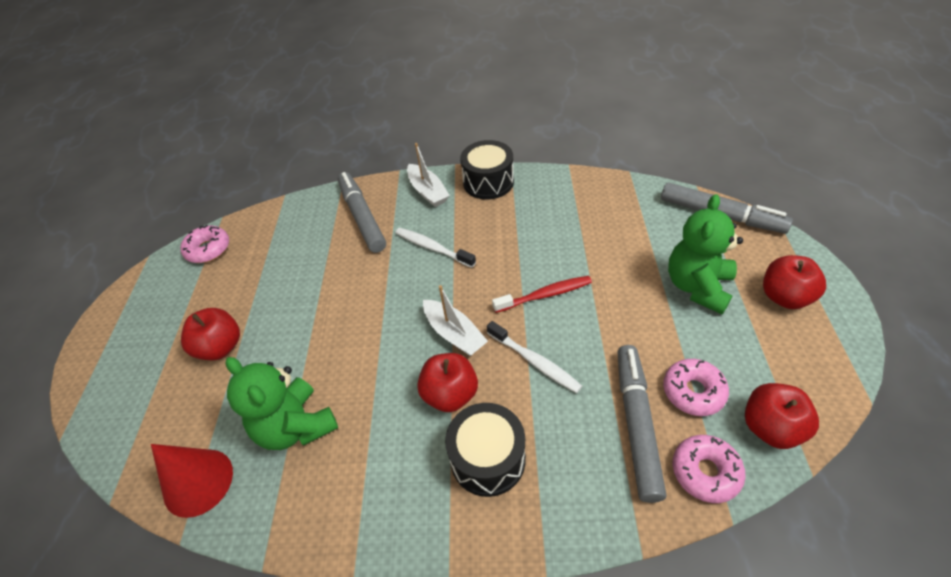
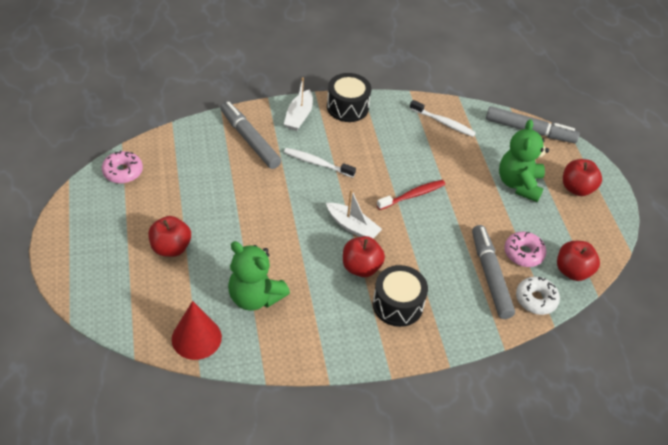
camera: 20 degrees left, 0 degrees up
(428, 191) = (299, 116): white boat -> white boat turned 60 degrees clockwise
(535, 362) = (415, 242): white toothbrush -> white toothbrush (443, 123)
(705, 472) = (536, 299): pink donut -> white donut

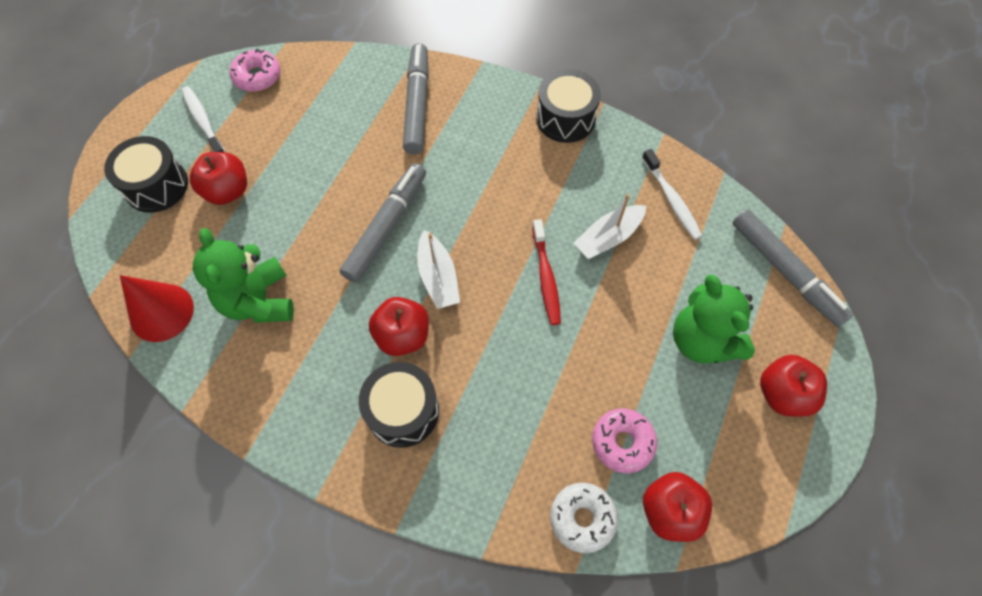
camera: 40 degrees right, 15 degrees up
(116, 270) = (156, 186): none -> black drum
(299, 116) = (497, 102): white boat -> white boat (608, 237)
(317, 163) = (467, 173): white toothbrush -> white toothbrush (203, 122)
(413, 195) = (546, 277): red toothbrush -> red toothbrush turned 75 degrees clockwise
(490, 276) = (549, 446): grey marker -> grey marker (385, 227)
(519, 184) = (702, 340): green teddy bear -> green teddy bear turned 75 degrees counterclockwise

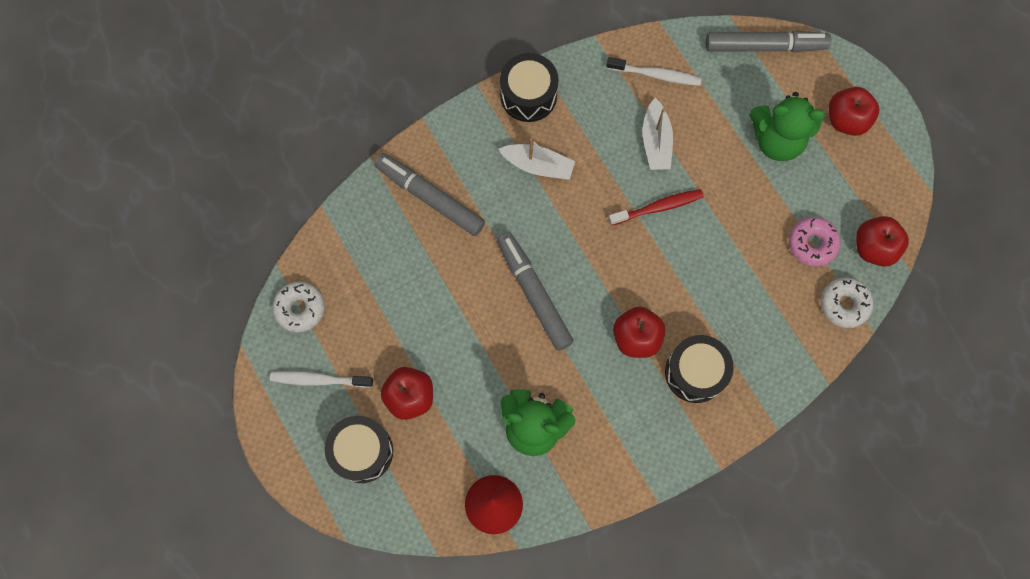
camera: 55 degrees left, 10 degrees up
(257, 76) = (300, 308): pink donut -> white donut
(438, 277) = (605, 282): white boat -> white boat (538, 165)
(546, 277) = (658, 207): red toothbrush -> red toothbrush turned 45 degrees counterclockwise

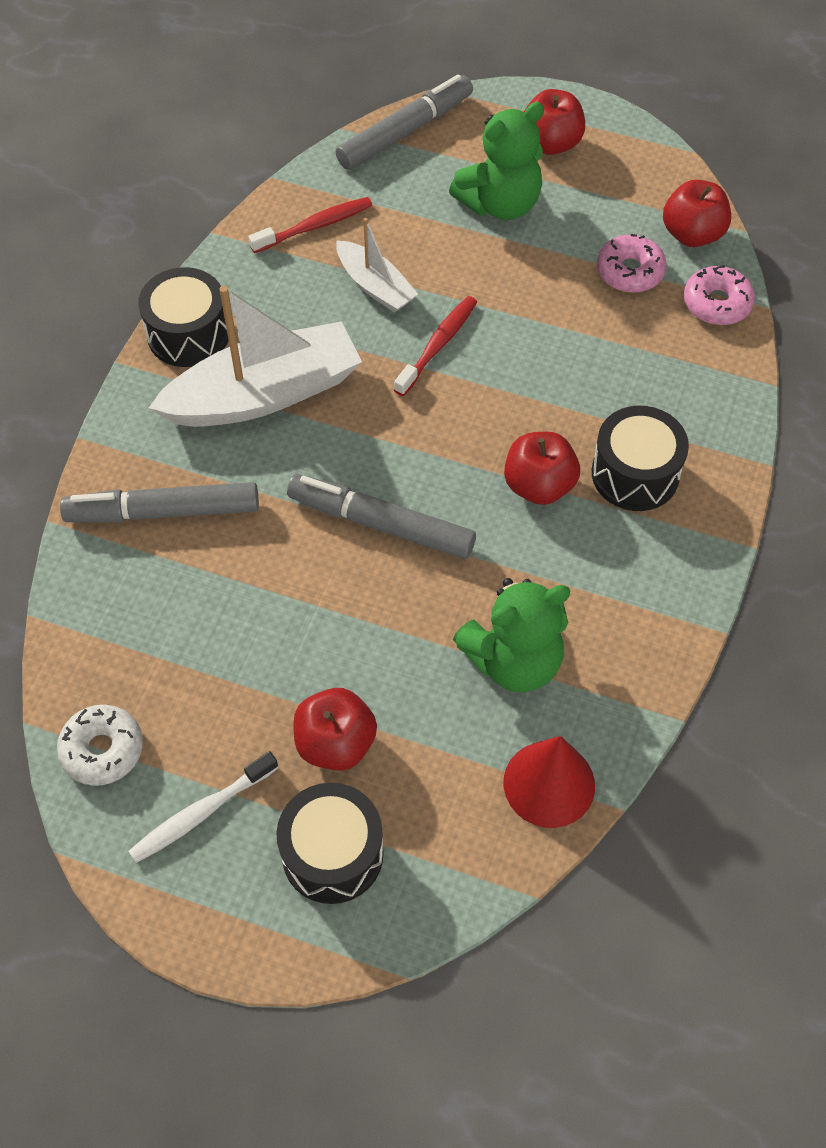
camera: 40 degrees left, 15 degrees down
(538, 165) = (264, 394): white boat -> white boat, size x1.87
(656, 75) = (315, 226): white toothbrush -> red toothbrush
(844, 304) = (717, 303): white donut -> pink donut

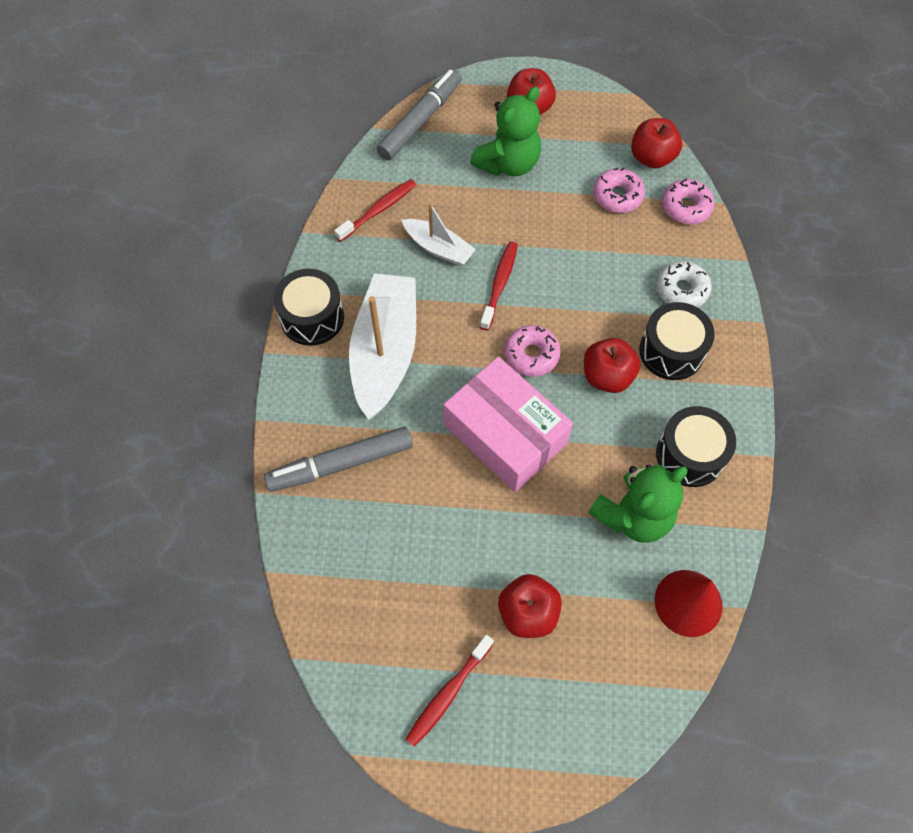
camera: 15 degrees left, 5 degrees up
(102, 750) = (358, 664): white donut -> white donut (681, 290)
(201, 813) = (448, 693): white toothbrush -> red toothbrush
(264, 394) = (385, 352): white boat -> white boat turned 45 degrees counterclockwise
(332, 853) = (553, 698): black drum -> black drum (690, 455)
(382, 524) = (505, 434): grey marker -> pink box
(449, 438) = (531, 355): none -> pink donut

